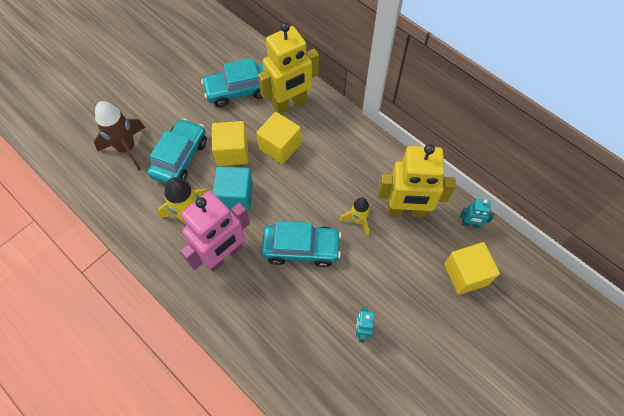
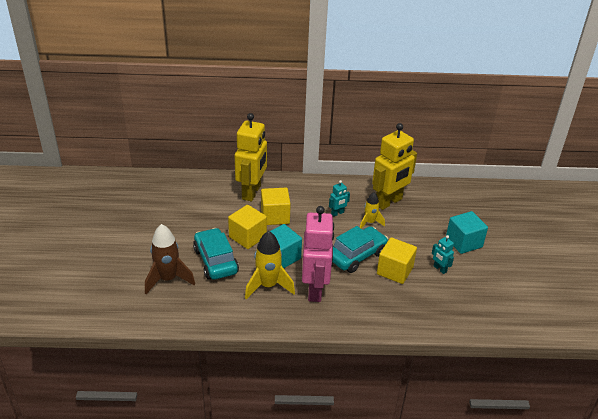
camera: 45 degrees left, 25 degrees down
(238, 90) = (207, 204): turquoise car -> none
(426, 320) = (463, 242): none -> turquoise cube
(466, 274) = (455, 210): yellow cube -> yellow cube (394, 271)
(470, 224) = (428, 188): turquoise robot -> turquoise robot (337, 213)

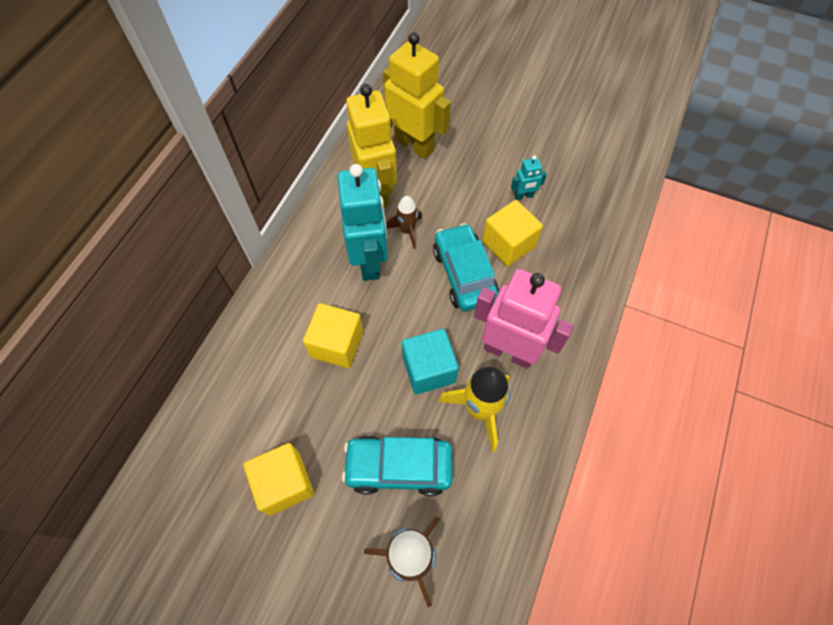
camera: 65 degrees left, 25 degrees up
(247, 237) = (365, 400): yellow cube -> yellow cube (284, 483)
(252, 192) = (263, 356): yellow robot -> yellow robot (414, 145)
(337, 213) = (370, 261): turquoise robot -> turquoise robot, size x2.29
(370, 223) = (407, 231): yellow rocket -> brown rocket
(463, 242) = (488, 150): turquoise cube -> none

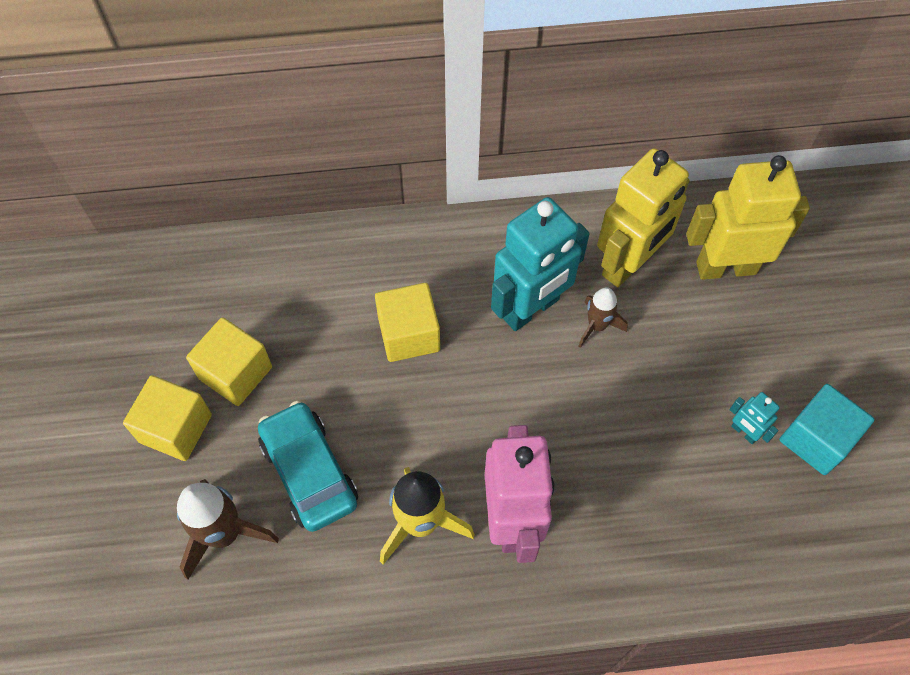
camera: 60 degrees right, 0 degrees up
(414, 145) = (726, 267): yellow robot -> yellow robot turned 105 degrees counterclockwise
(429, 369) = (436, 443): turquoise cube -> turquoise cube (816, 439)
(464, 274) = (581, 419): turquoise car -> none
(508, 244) = (658, 449): yellow cube -> yellow cube (175, 428)

